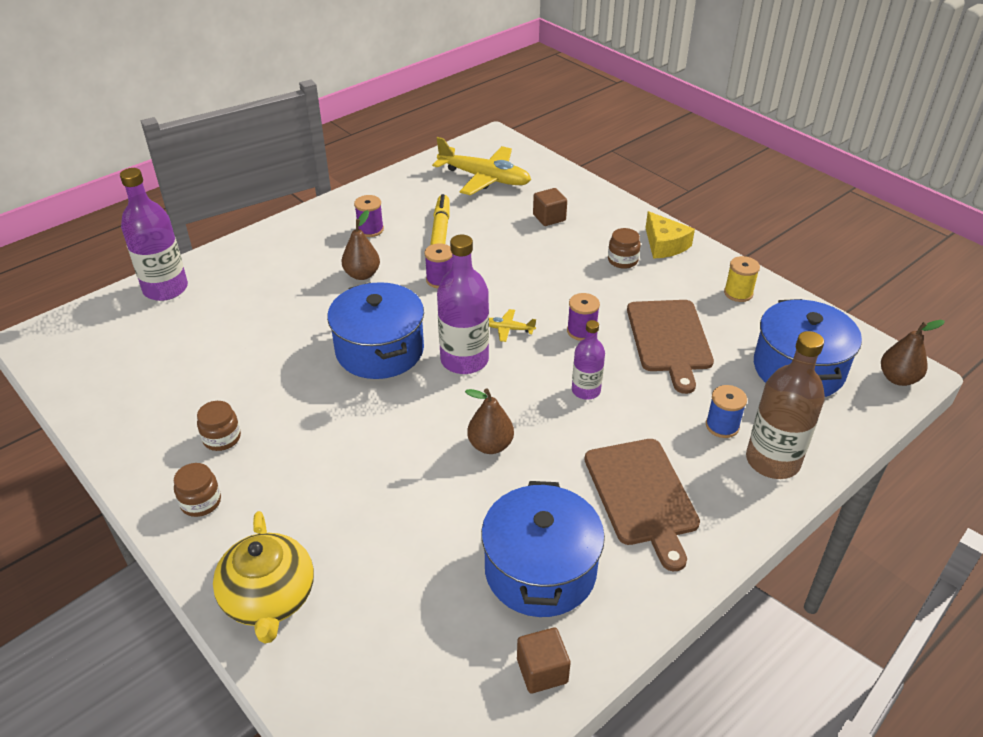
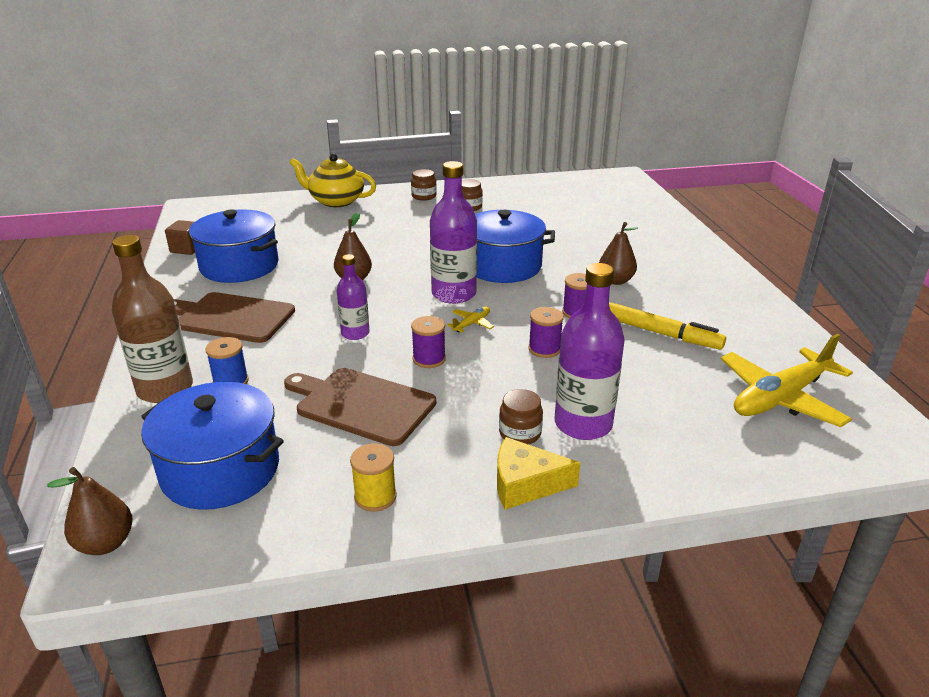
camera: 120 degrees right, 10 degrees down
(165, 289) = (653, 212): purple bottle -> purple bottle (583, 424)
(370, 230) = (693, 300): purple spool -> purple spool (544, 349)
(549, 217) = (653, 414): brown cube -> none

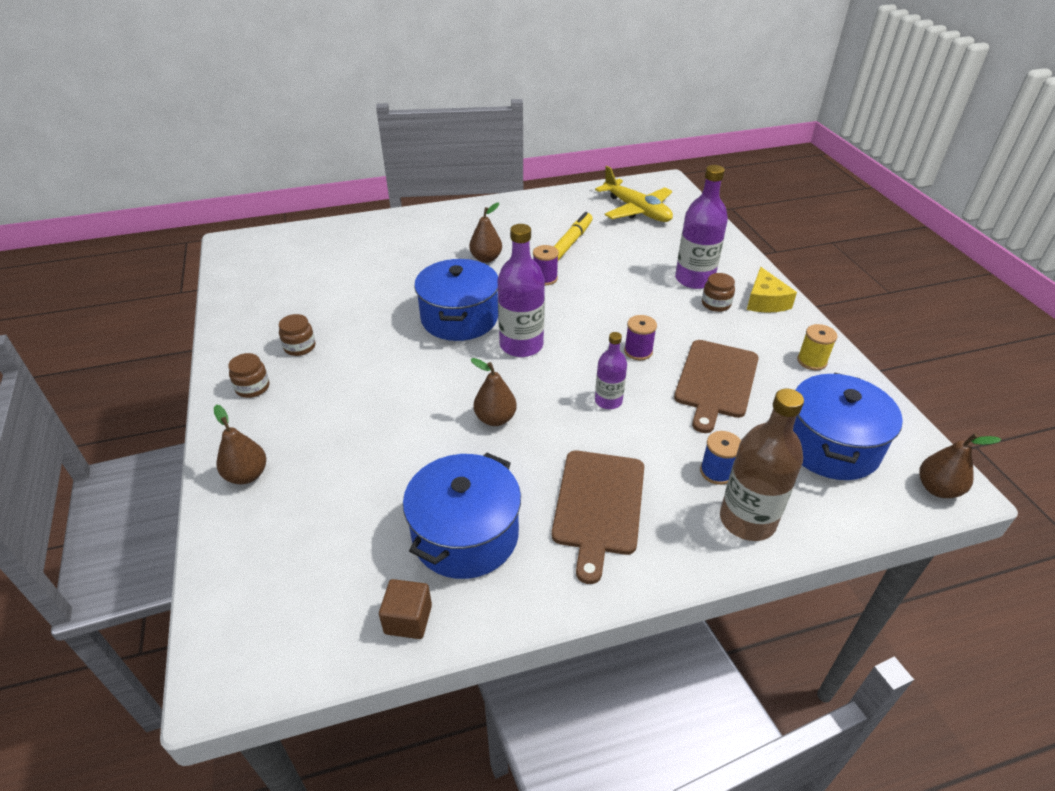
camera: 95 degrees left, 10 degrees up
(336, 201) = (247, 475): yellow teapot -> brown pear
(472, 324) = (575, 331): yellow plane -> none
(544, 349) = (606, 294): purple spool -> none

